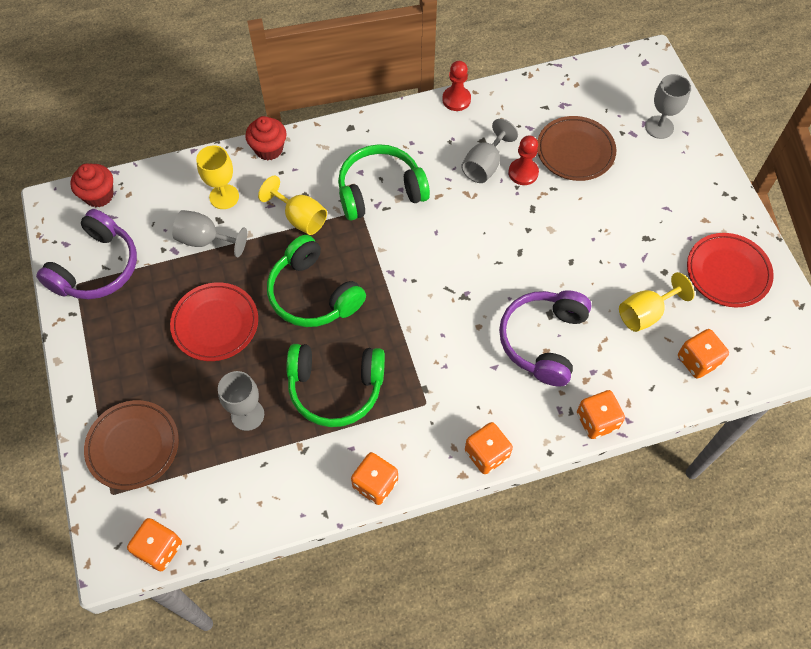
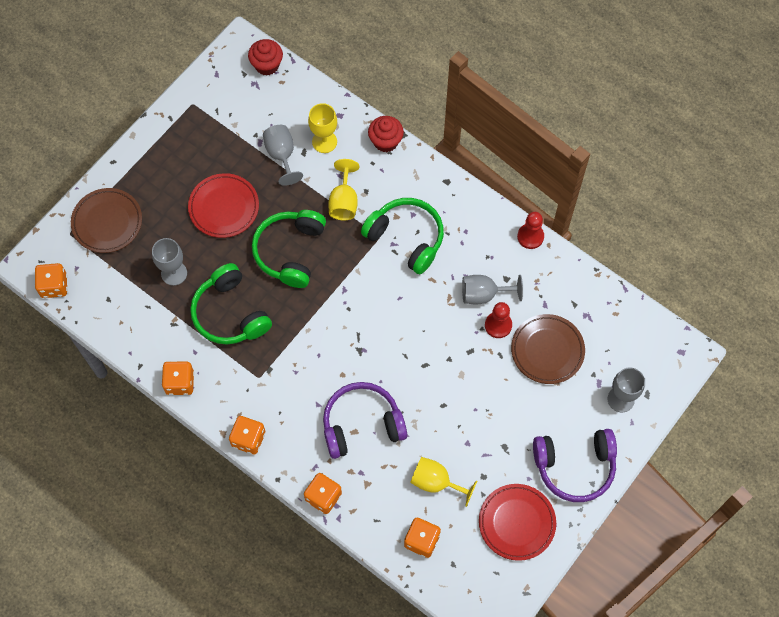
camera: 55 degrees right, 5 degrees up
(96, 267) = (213, 106): purple headphones -> purple headphones (575, 466)

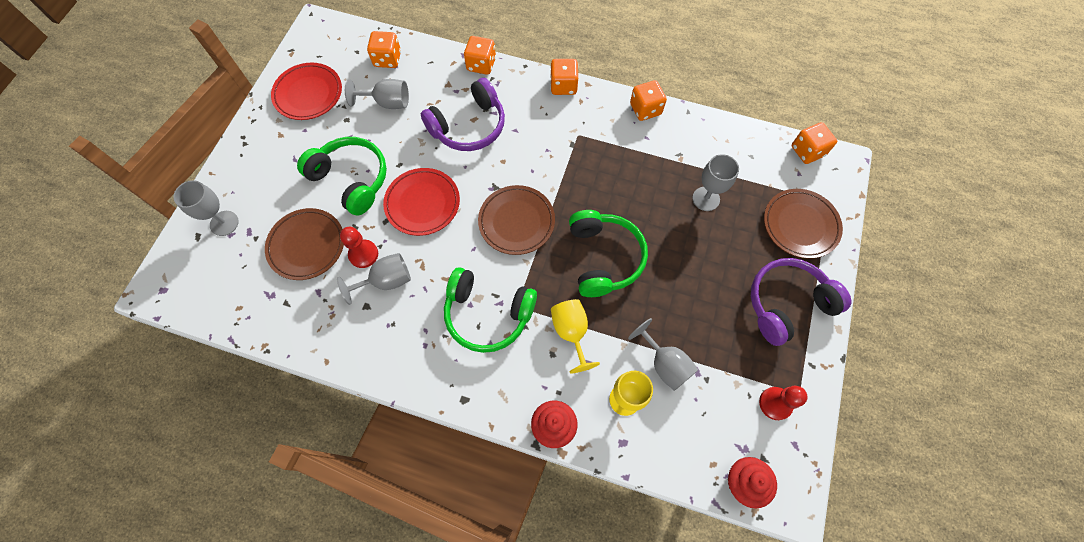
camera: 160 degrees right, 0 degrees up
(224, 207) = (694, 281): red plate -> red plate (422, 203)
(230, 313) = (632, 180): green headphones -> green headphones (351, 180)
(352, 309) = (516, 222): none -> brown plate
(436, 482) = (387, 103): yellow goblet -> grey goblet
(530, 236) = (349, 364): red pawn -> red pawn (775, 403)
(575, 466) = (263, 152): purple headphones -> purple headphones (787, 304)

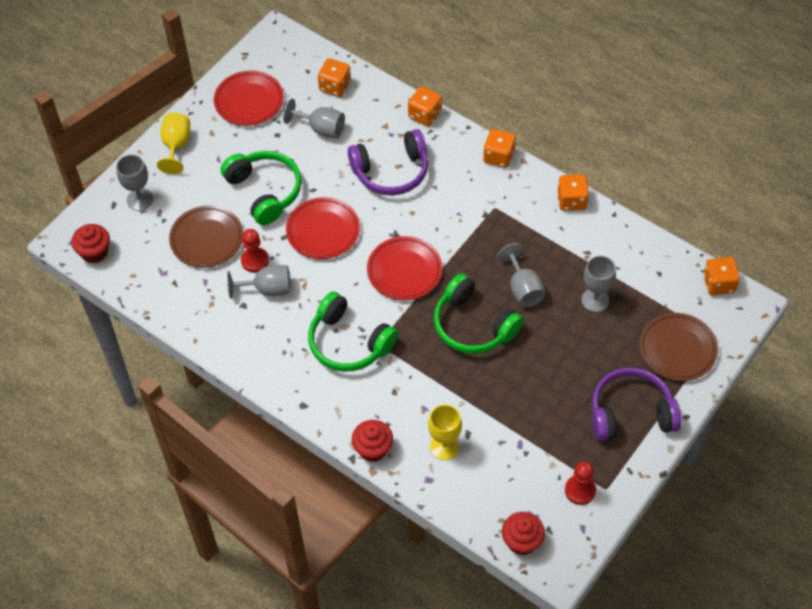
camera: 20 degrees right, 10 degrees down
(190, 294) = (94, 252): none -> red cupcake
(516, 222) = (404, 271): brown plate -> red plate
(571, 332) = (418, 379): yellow goblet -> yellow goblet (176, 146)
(603, 258) = (473, 325): green headphones -> green headphones turned 120 degrees clockwise
(665, 364) = (493, 429): grey goblet -> grey goblet (523, 289)

